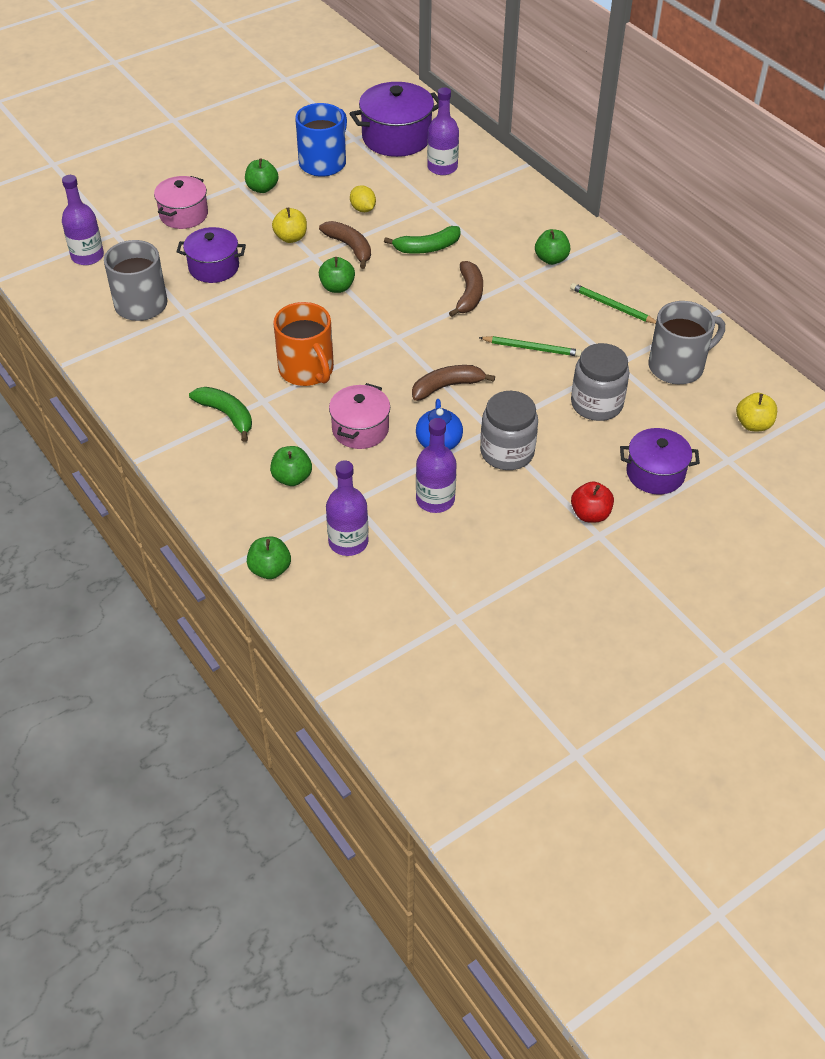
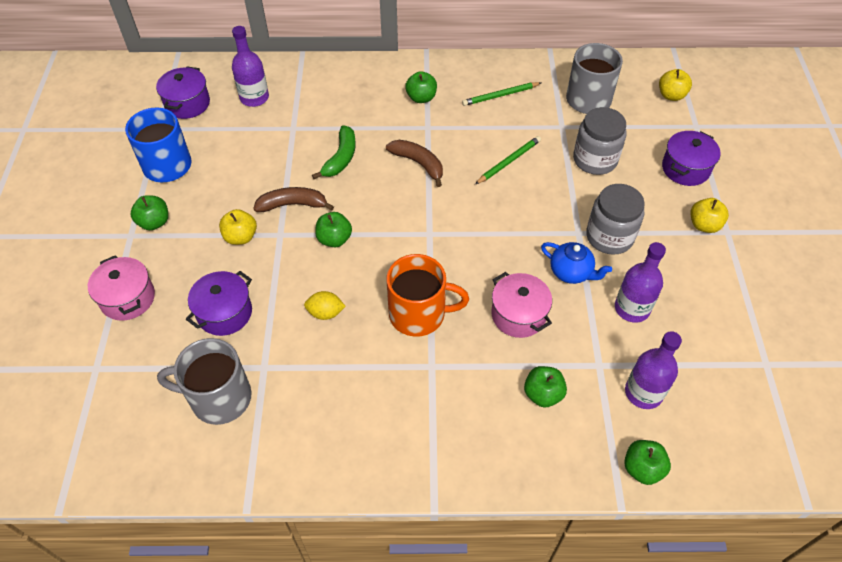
camera: 55 degrees left, 5 degrees up
(87, 256) = (105, 409): purple bottle -> none
(227, 415) = (429, 404): green banana -> none
(363, 209) = (253, 171): yellow lemon -> yellow lemon (325, 313)
(396, 138) = (187, 104): purple pot -> purple pot, size x0.66
(447, 387) = (511, 233): brown banana -> none
(590, 514) = (704, 225): red apple -> yellow apple

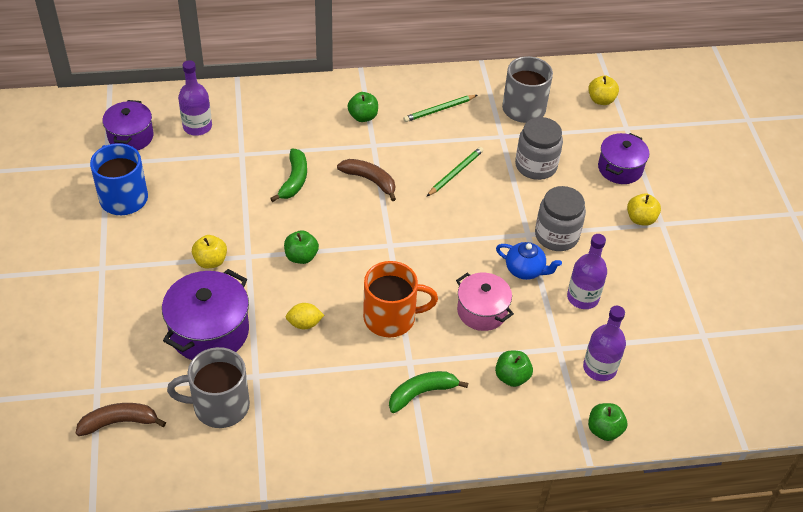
camera: 10 degrees left, 5 degrees down
(128, 298) = (113, 325): pink pot -> none
(154, 222) = (123, 254): green apple -> none
(225, 313) = (209, 331): purple pot -> purple pot, size x1.52
(293, 205) = (255, 227): brown banana -> brown banana (119, 422)
(440, 404) = (422, 393): none -> green banana

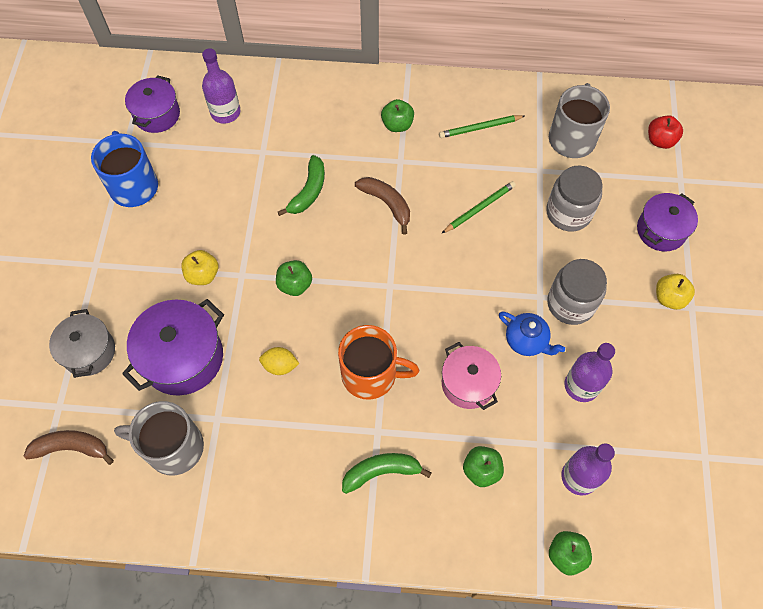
camera: 15 degrees right, 15 degrees up
(115, 340) = (89, 351): none -> grey pot
(601, 100) = (660, 140): yellow apple -> red apple

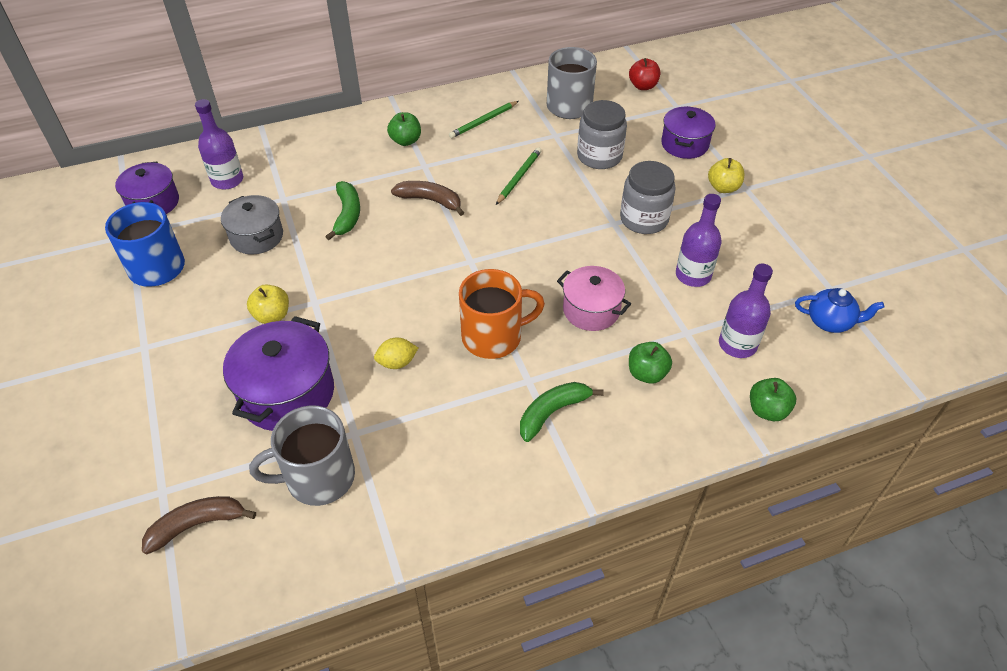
camera: 25 degrees left, 15 degrees down
(89, 351) = (174, 427): grey pot -> grey pot (257, 237)
(295, 285) = (375, 291): green apple -> none
(526, 341) = (623, 259): blue teapot -> blue teapot (830, 322)

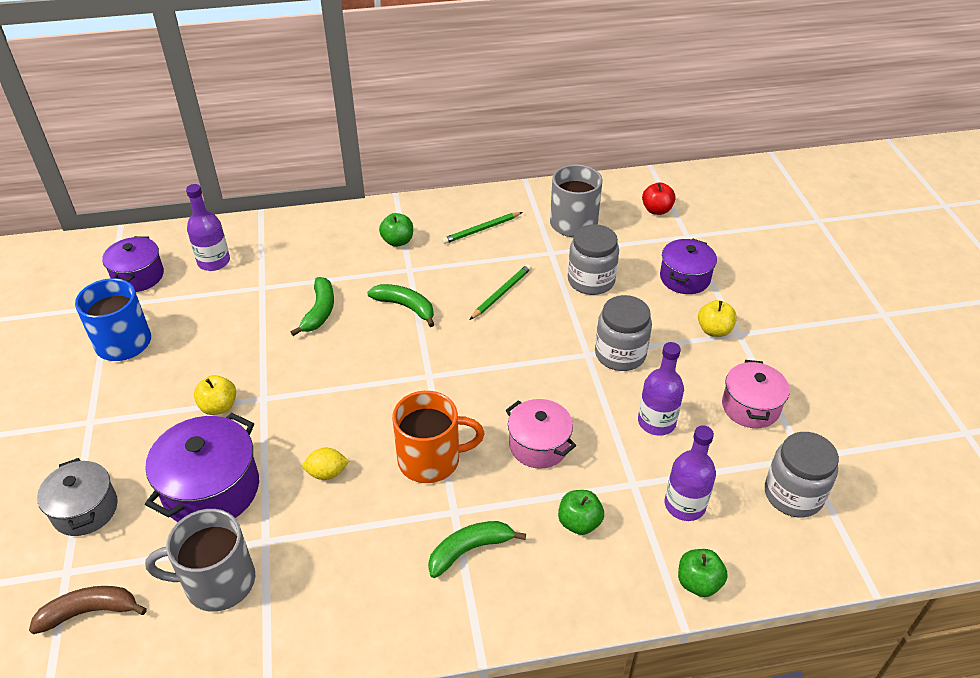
camera: 10 degrees right, 5 degrees down
(257, 237) = (226, 323): grey pot -> grey pot (85, 510)
(430, 201) = (405, 307): brown banana -> green banana
(773, 251) = (750, 407): none -> pink pot
(830, 322) = (793, 494): blue teapot -> grey jar

